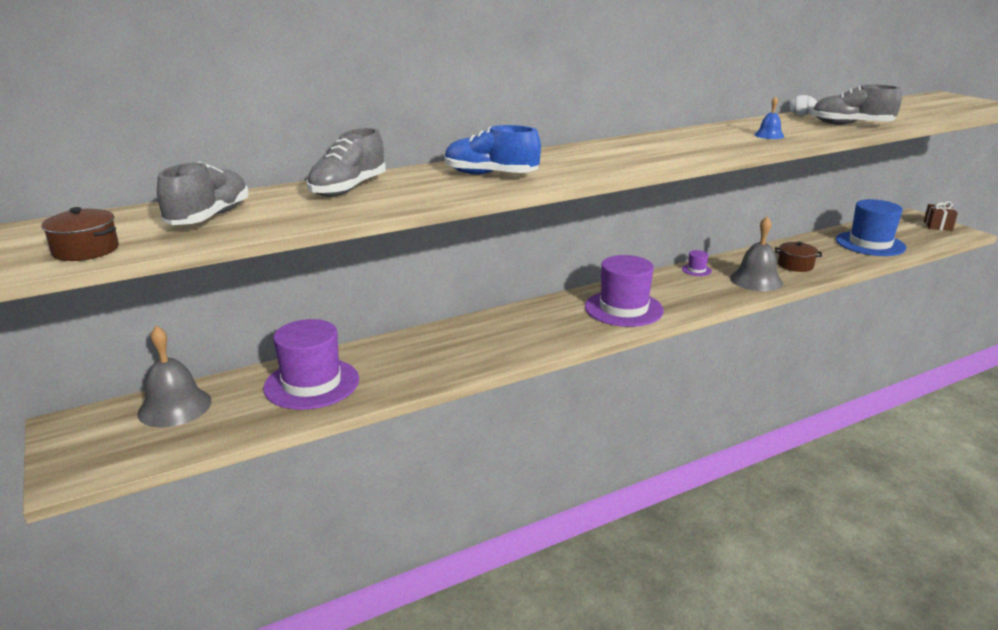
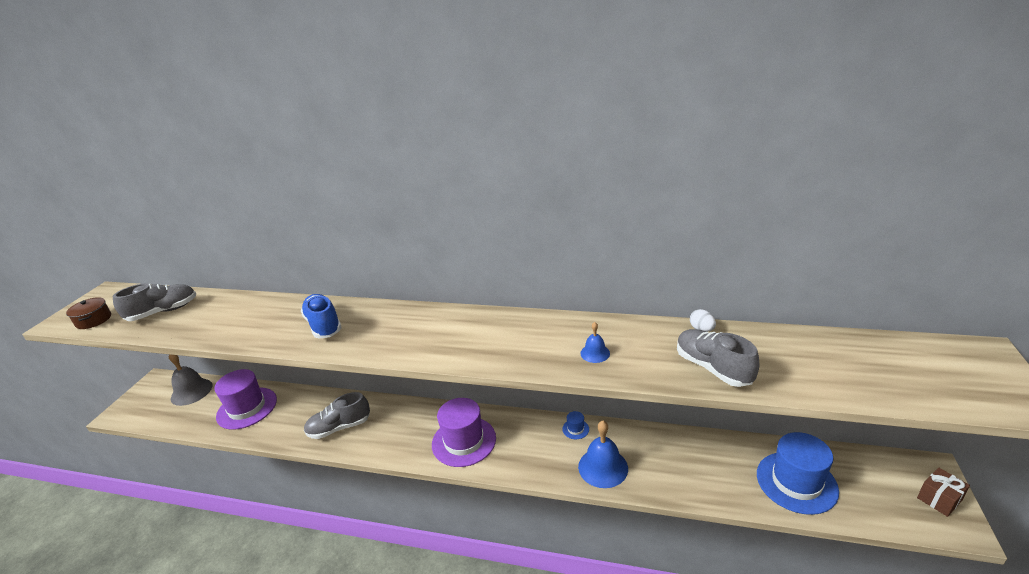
camera: 45 degrees right, 5 degrees up
(348, 189) = (246, 309): grey shoe -> grey shoe (339, 427)
(696, 270) = (575, 429): purple hat -> blue hat
(756, 280) = (603, 467): grey bell -> blue bell
(795, 265) = (667, 469): brown pot -> none

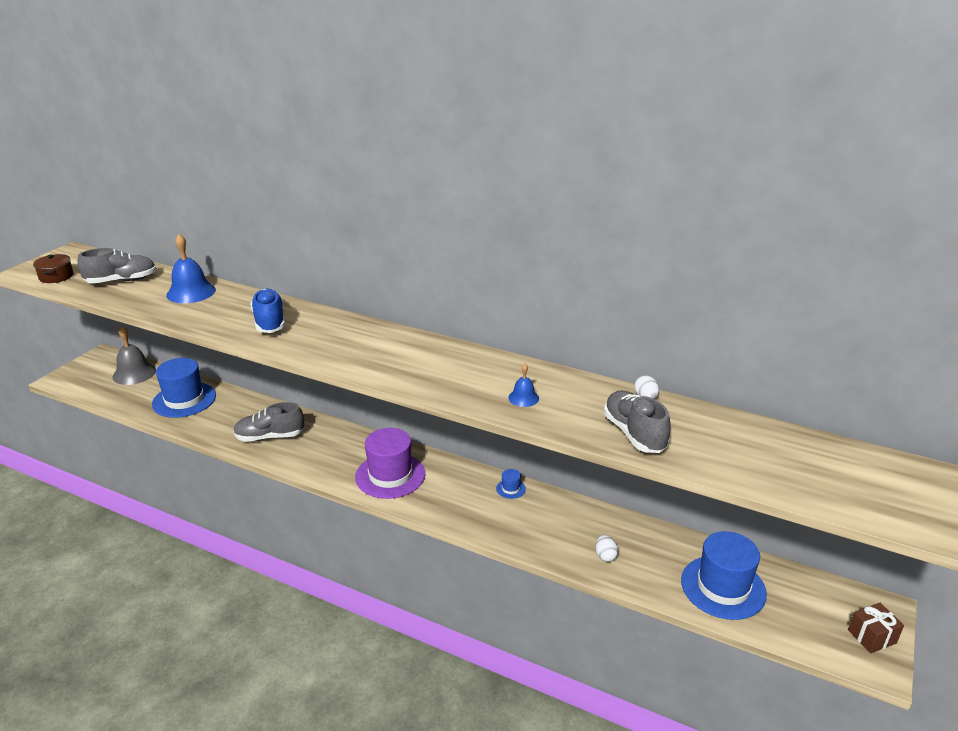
camera: 10 degrees right, 0 degrees up
(247, 408) = (184, 400): purple hat -> blue hat
(603, 467) = (523, 529): blue bell -> blue bell (191, 292)
(684, 476) = (605, 556): none -> white egg

